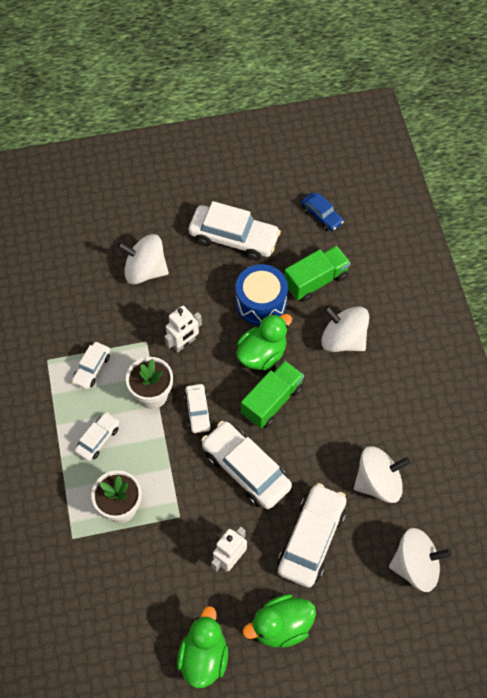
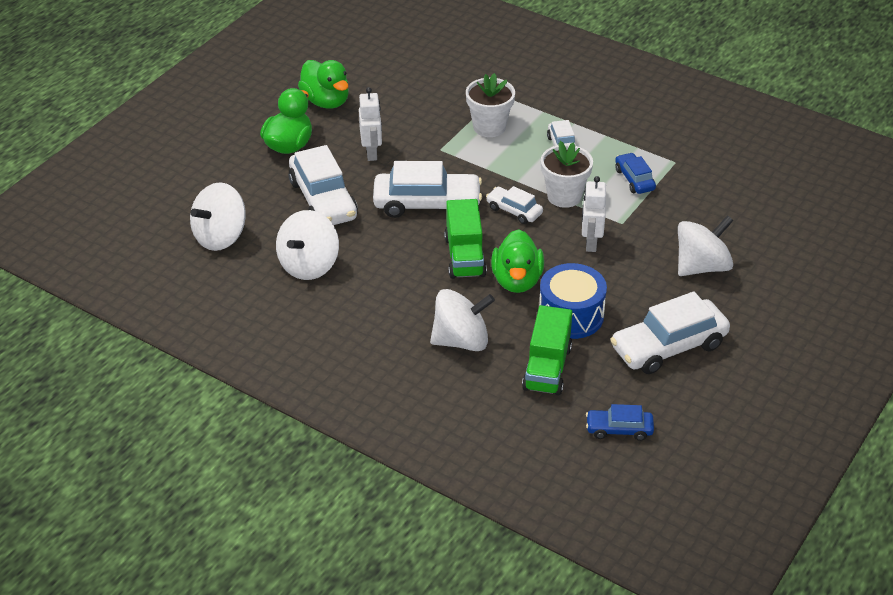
camera: 135 degrees right, 20 degrees down
(92, 368) = (634, 179): white car -> blue car

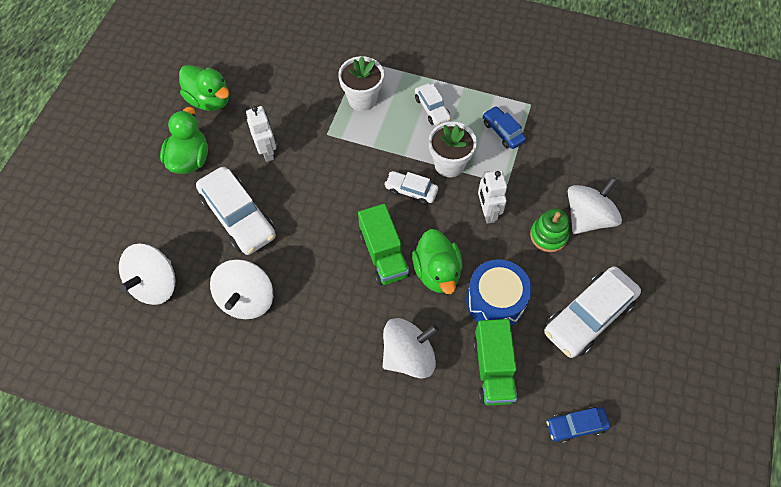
camera: 15 degrees left, 20 degrees up
(427, 204) = (333, 200): white car -> none
(651, 273) = (548, 235): none -> green stacking toy

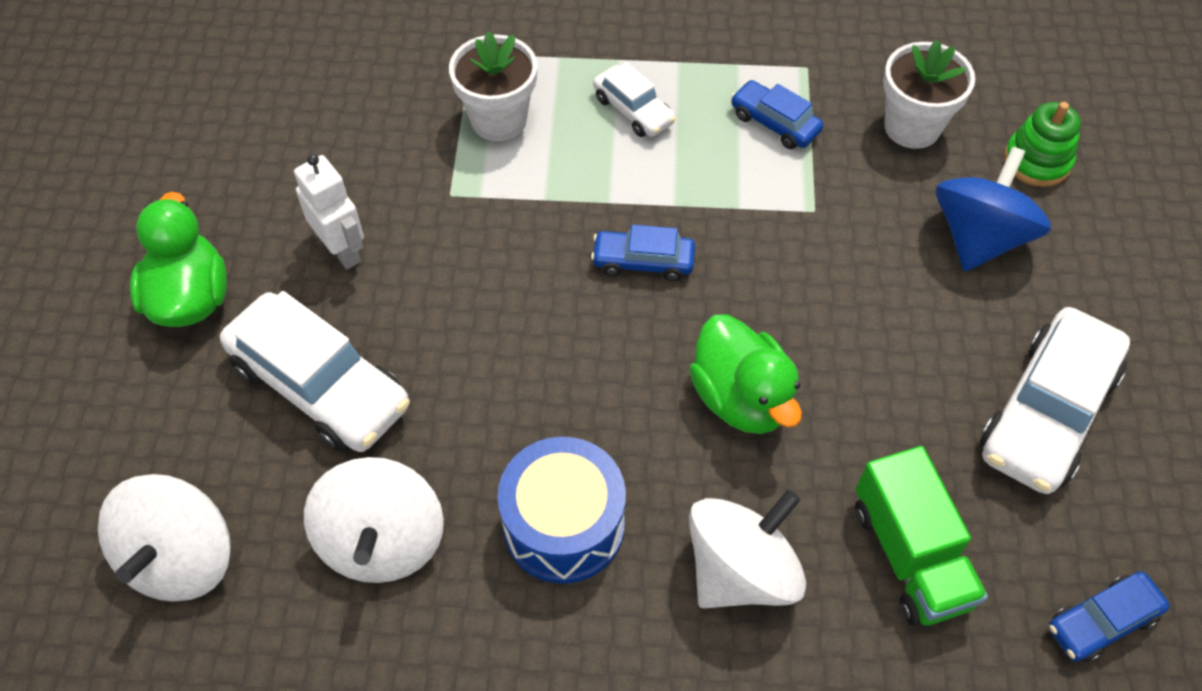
camera: 15 degrees left, 5 degrees down
(209, 100) = (201, 181): green duck -> none
(383, 255) = (629, 390): green truck -> none
(411, 191) = (643, 261): white car -> blue car
(449, 164) = (698, 199): white flower pot -> white flower pot (912, 127)
(487, 212) = (796, 268): white robot -> none
(495, 301) = (868, 426): blue drum -> blue drum (563, 525)
(548, 235) = (921, 285): green stacking toy -> green stacking toy (1037, 161)
(588, 217) = (979, 237): white spinning top -> blue spinning top

